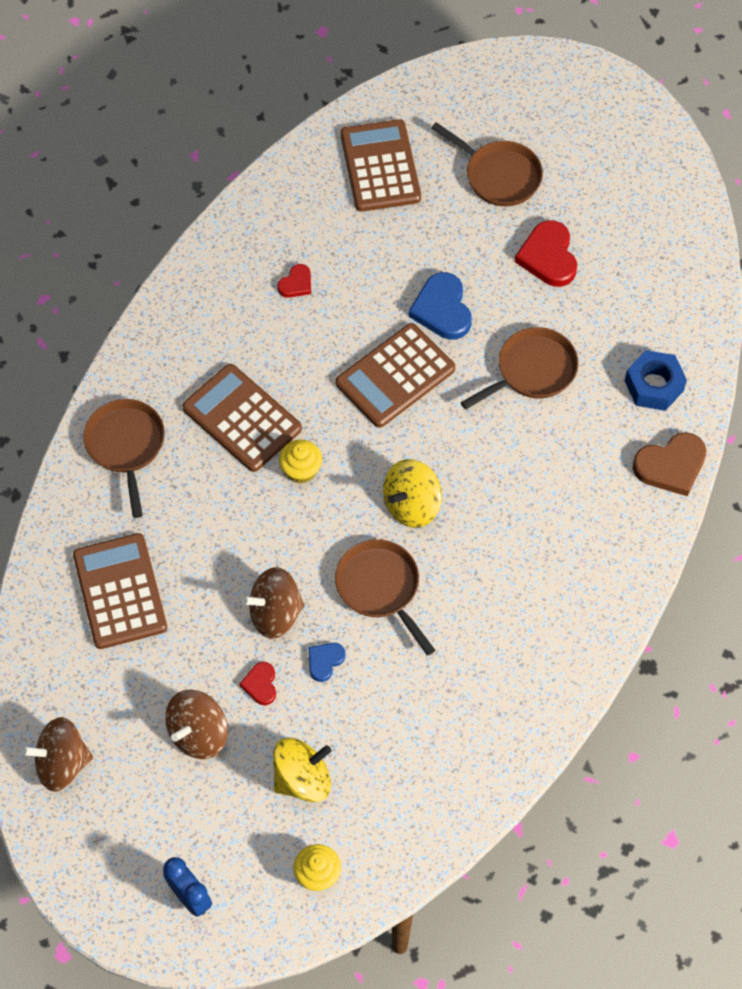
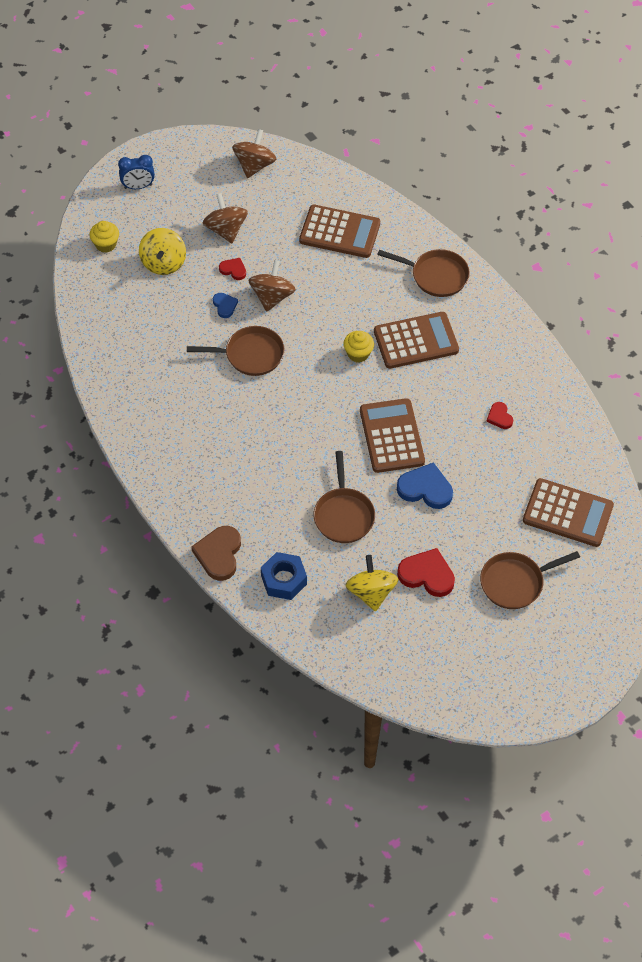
camera: 120 degrees right, 5 degrees down
(412, 505) = (293, 398): yellow spinning top -> yellow spinning top (371, 592)

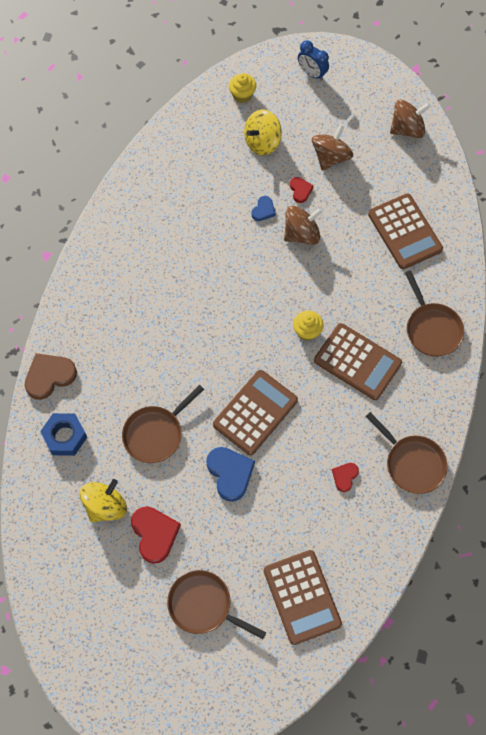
camera: 50 degrees right, 10 degrees up
(250, 355) = (237, 260): brown pan -> brown pan (412, 463)

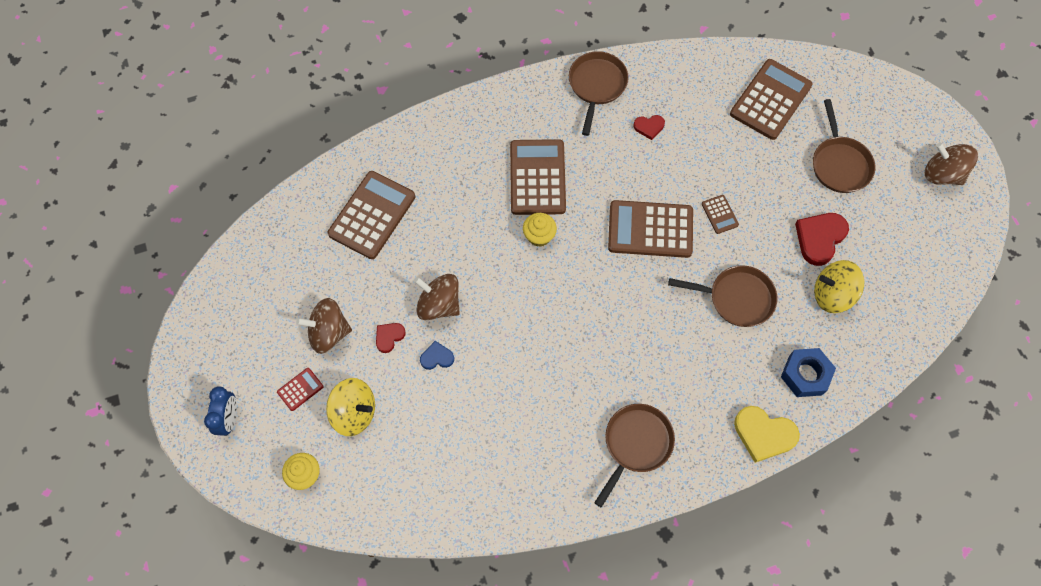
camera: 125 degrees left, 0 degrees up
(49, 376) = (764, 434): brown heart -> yellow heart
(230, 473) = (720, 214): blue heart -> brown calculator
(302, 121) = (300, 389): none -> red calculator
(407, 129) = (245, 281): brown spinning top -> brown spinning top (942, 174)
(431, 328) = (459, 138): brown pan -> brown pan (635, 444)

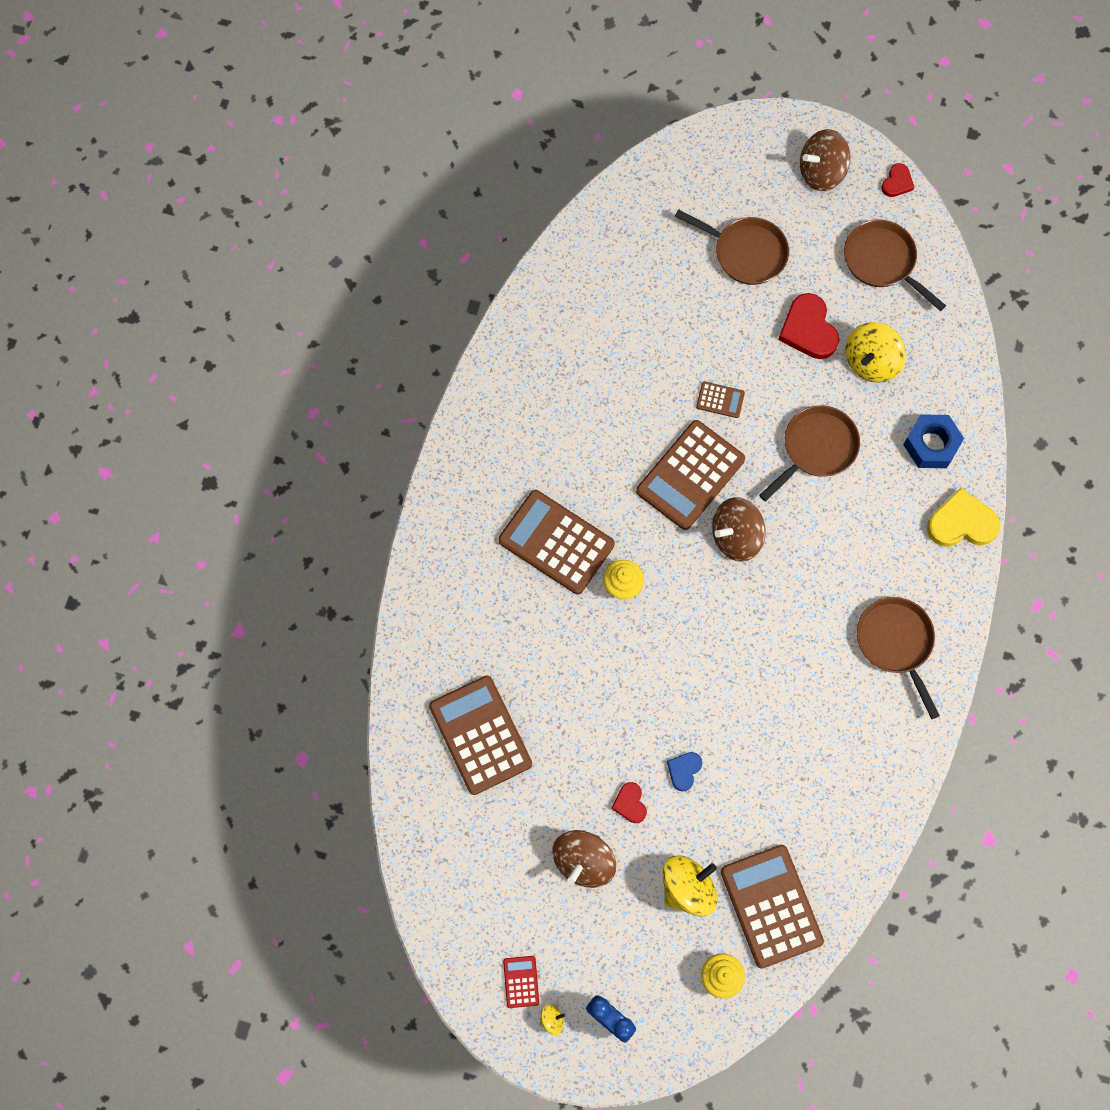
camera: 55 degrees left, 5 degrees up
(206, 381) = (552, 1019): none -> yellow spinning top
(300, 389) = (626, 927): red calculator -> red calculator (521, 981)
(439, 304) = (628, 732): brown spinning top -> brown spinning top (736, 536)
(596, 86) = (493, 412): brown pan -> brown pan (882, 262)
(649, 127) = (578, 396): red heart -> red heart (897, 182)
(764, 434) = (961, 523): yellow heart -> yellow heart turned 150 degrees counterclockwise
(770, 100) = (631, 261): brown calculator -> brown calculator (771, 906)

